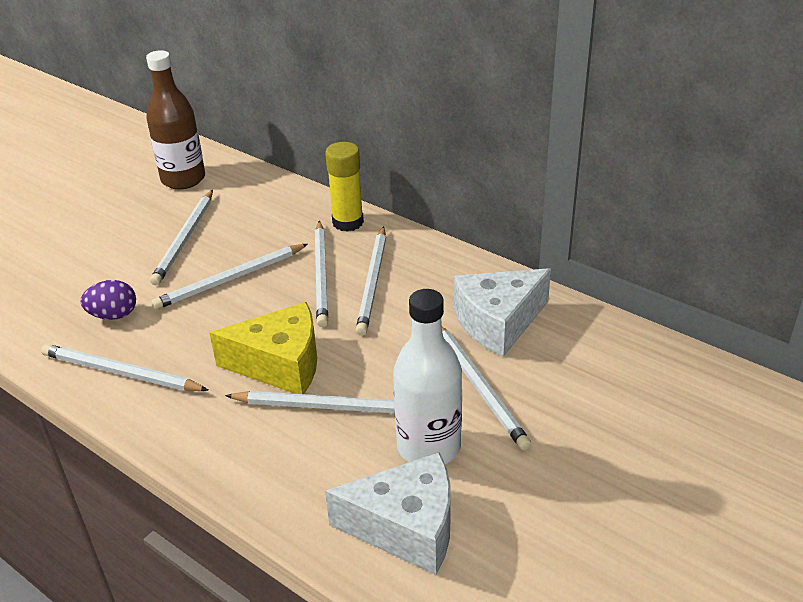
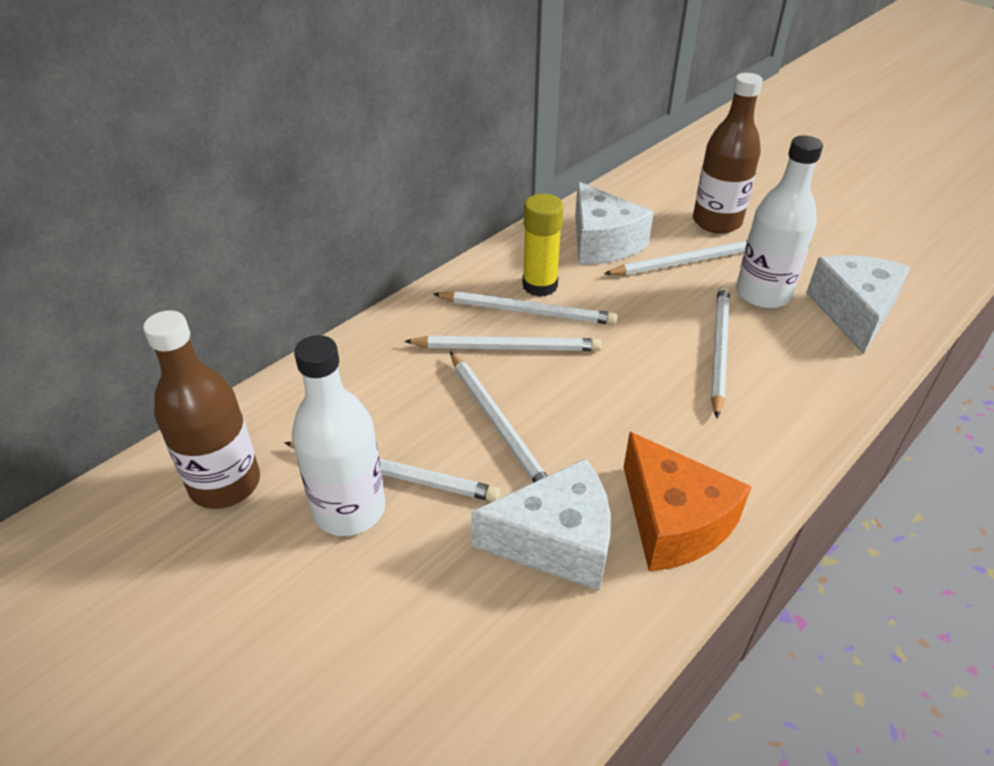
camera: 85 degrees left, 5 degrees up
(113, 315) = (556, 541): purple egg -> white cheese
(120, 372) = (673, 522): white pencil -> orange cheese
(156, 227) = (349, 509): none -> white bottle
(281, 365) = (658, 381): yellow cheese -> none
(348, 222) = (407, 323): yellow glue stick -> yellow glue stick (540, 285)
(573, 414) = (716, 222): none -> brown bottle

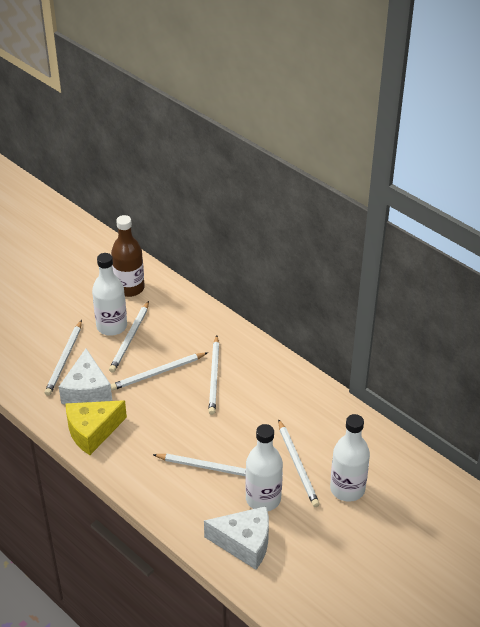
camera: 90 degrees right, 0 degrees up
(527, 311) = (245, 386): white pencil -> white pencil (64, 360)
(540, 285) = (270, 392): yellow glue stick -> none
(602, 243) = (317, 424): white cheese -> none
(673, 522) = (92, 431): orange cheese -> yellow cheese
(716, 222) = (347, 489): brown bottle -> white bottle

